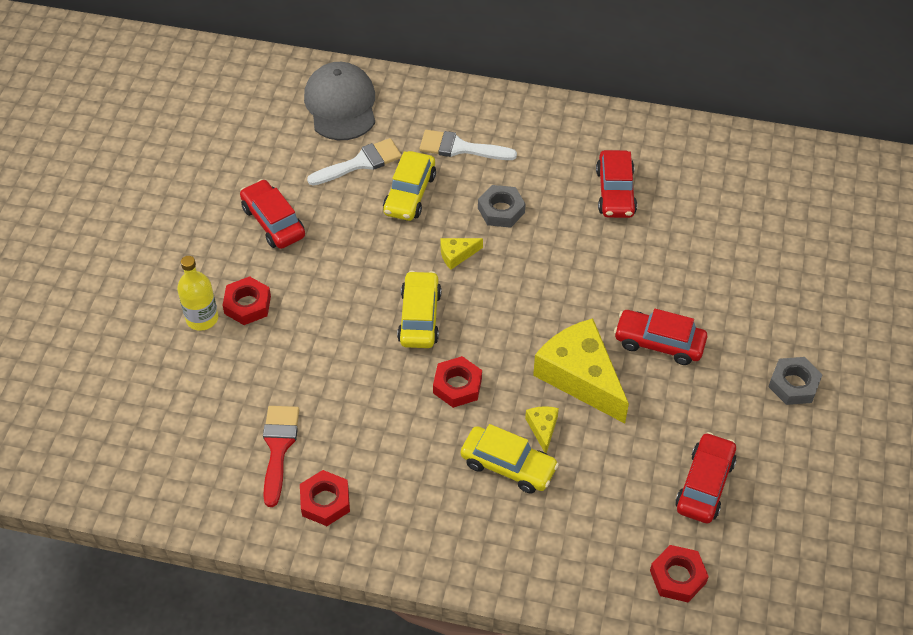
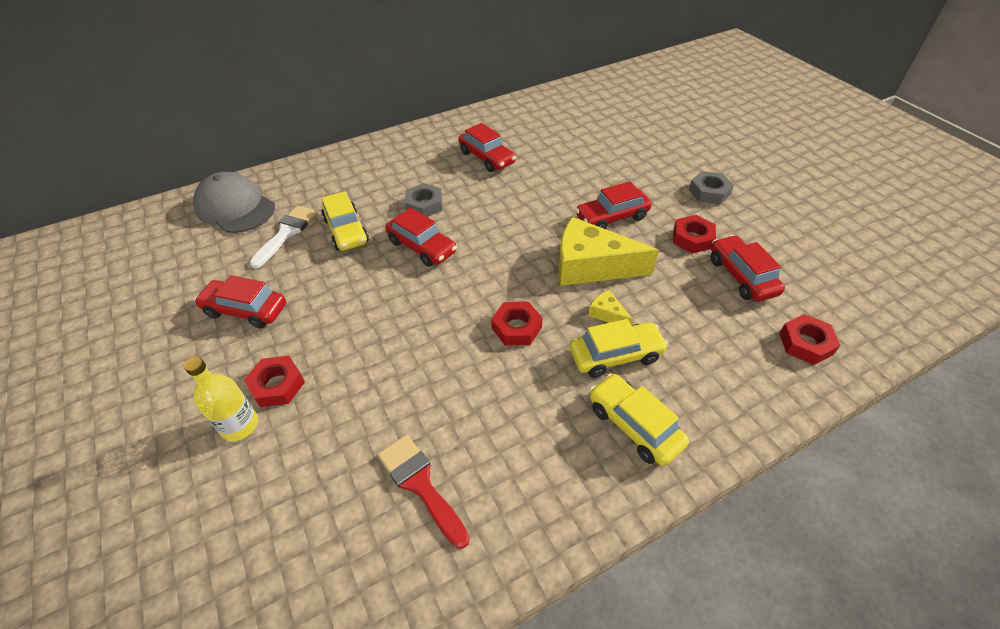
camera: 40 degrees left, 5 degrees down
(325, 501) = (510, 498): red nut -> red nut (692, 238)
(419, 317) = (437, 301): yellow car -> yellow car (634, 425)
(457, 255) = (422, 247): yellow cheese -> red car
(460, 148) = (356, 187): white brush -> none

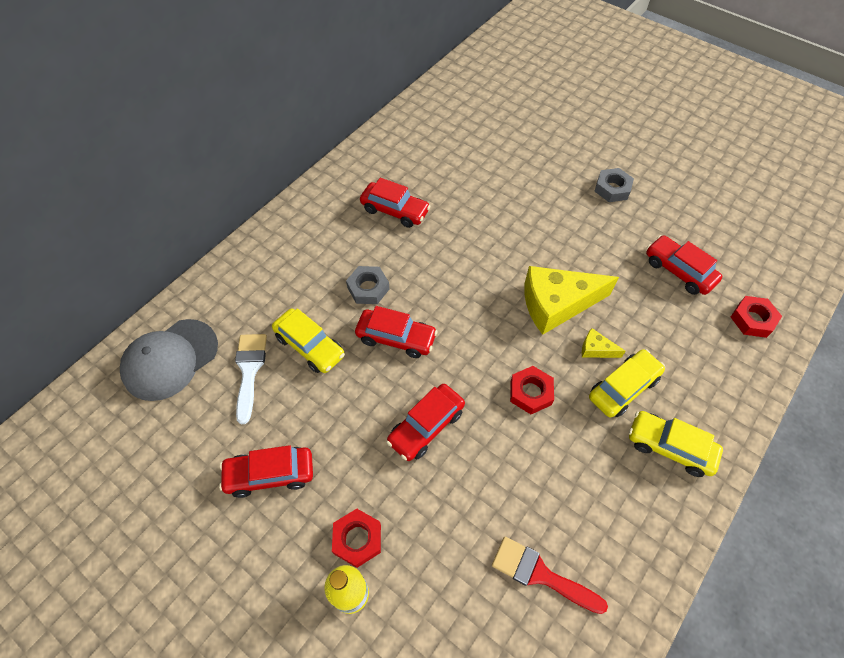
camera: 25 degrees left, 10 degrees up
(235, 207) = (170, 359): grey cap -> grey cap turned 60 degrees counterclockwise
(612, 217) = (546, 244): red car -> red car (426, 426)
(692, 238) = (623, 245): red nut -> none

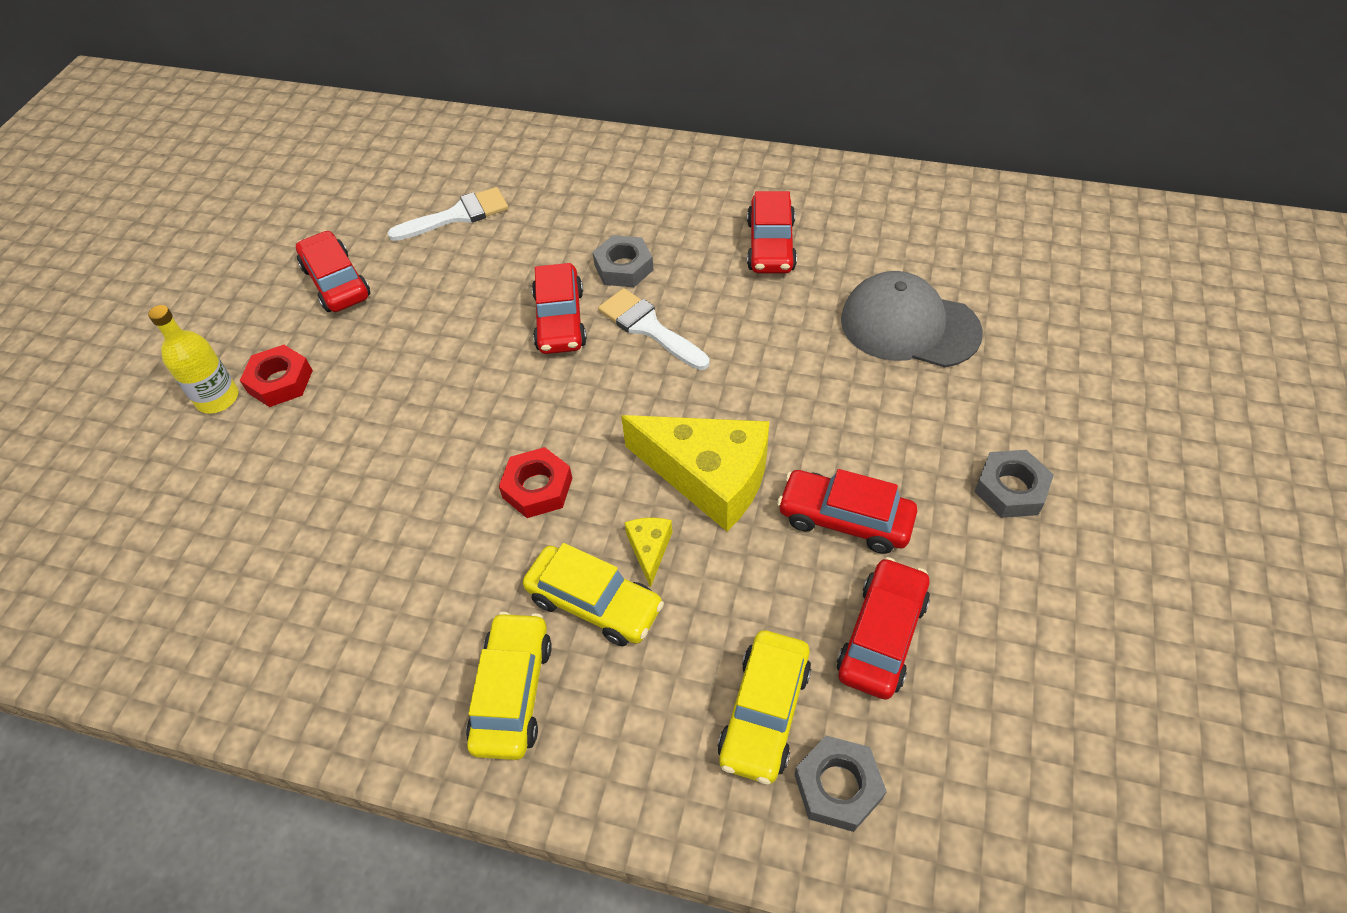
camera: 70 degrees right, 5 degrees down
(170, 359) = (446, 154): grey cap -> grey cap (909, 326)
(310, 346) = (512, 249): yellow car -> yellow car (764, 713)
(426, 426) = (443, 393): red car -> red car (845, 519)
(429, 293) = (649, 327): none -> white brush
(540, 574) = (275, 573): red brush -> none
(557, 304) = (709, 476): yellow cheese -> yellow cheese turned 150 degrees clockwise
(752, 319) = (838, 786): red nut -> grey nut

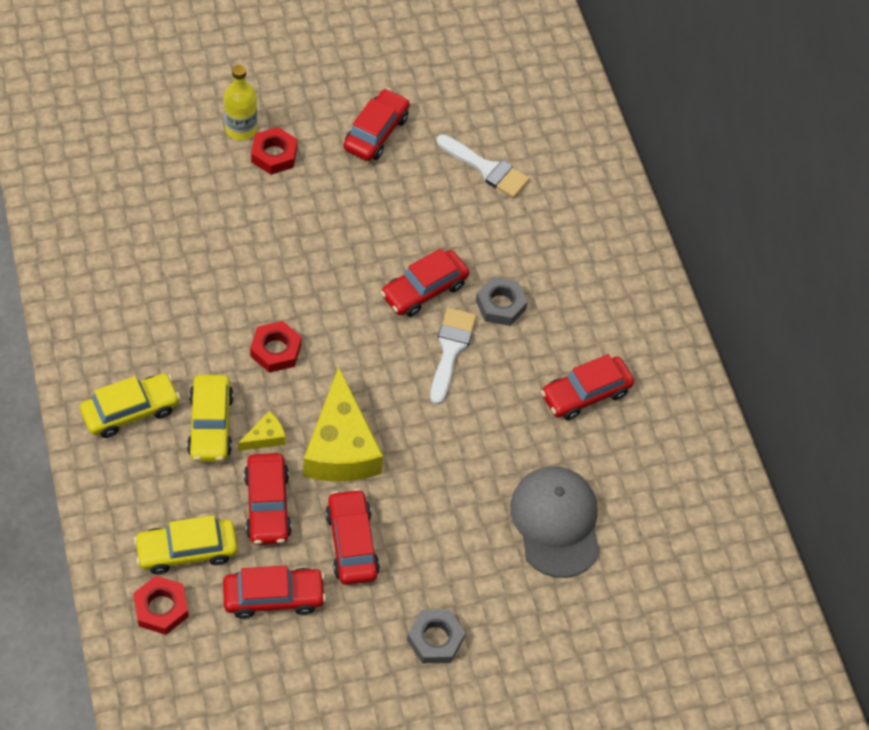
camera: 50 degrees right, 5 degrees up
(746, 587) = (267, 505): none -> red car
(838, 786) = (161, 608): grey nut -> red nut

